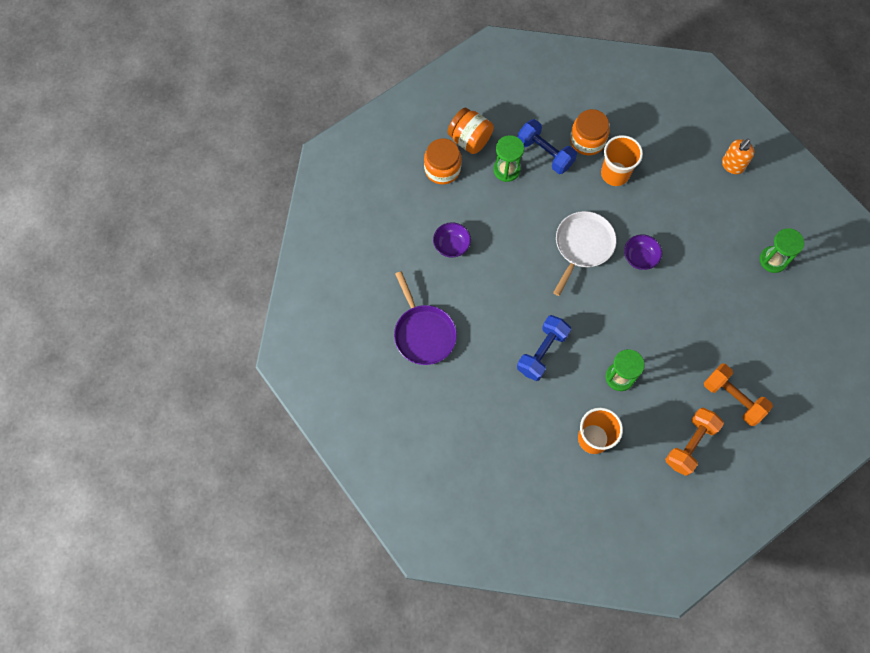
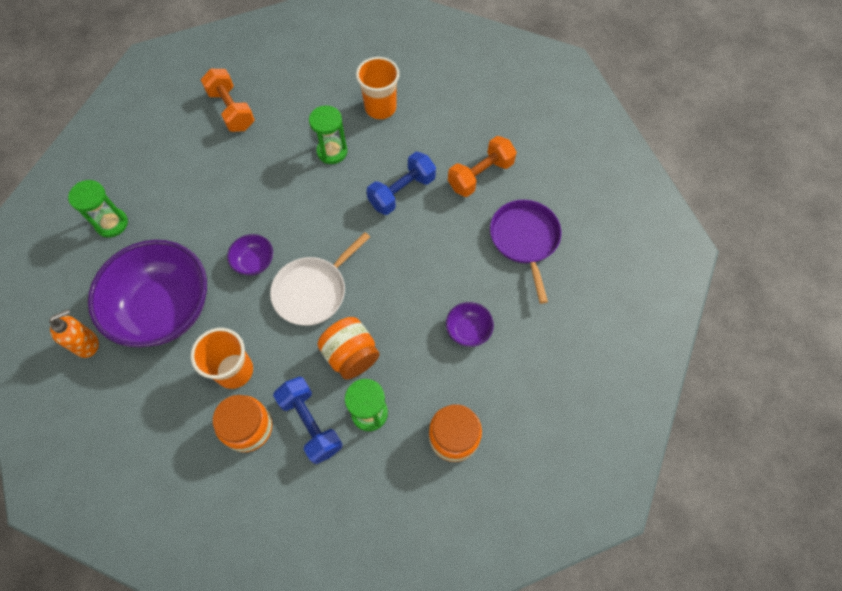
camera: 165 degrees left, 5 degrees down
(470, 140) = (404, 472): orange jar -> orange jar (351, 355)
(690, 204) = (164, 308): none -> purple bowl
(690, 444) = (292, 84): orange dumbbell -> orange dumbbell (480, 175)

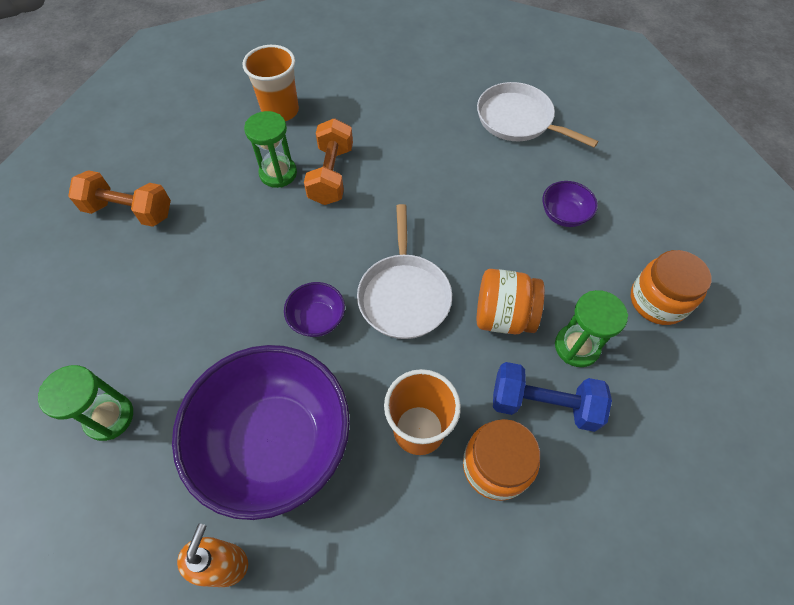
camera: 45 degrees left, 5 degrees down
(402, 192) = (380, 158): blue dumbbell -> none
(480, 175) = (427, 101): orange dumbbell -> orange dumbbell (331, 175)
(524, 239) = (518, 120): purple pan -> white pan

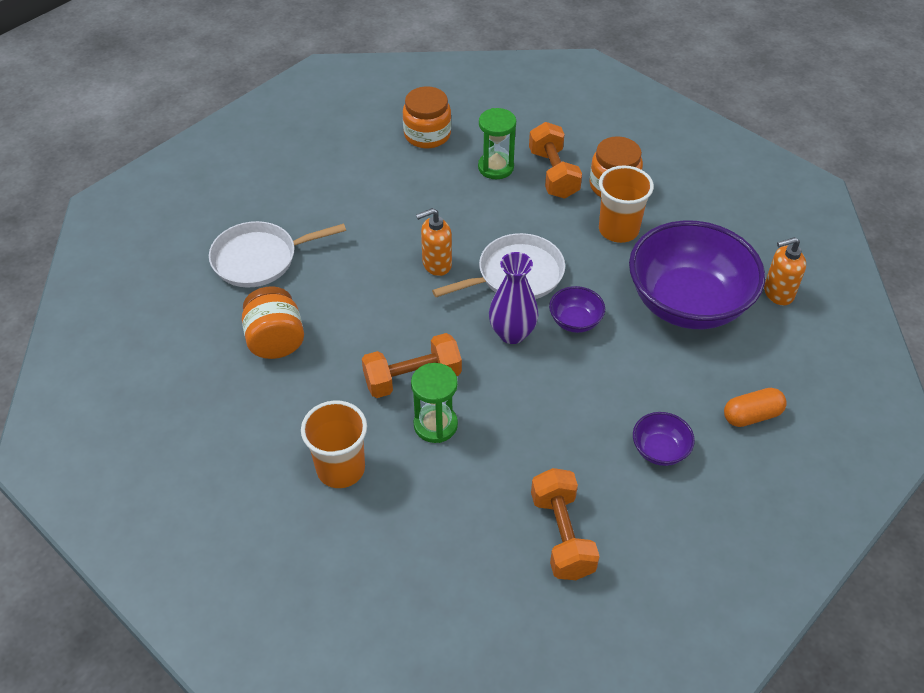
camera: 115 degrees left, 10 degrees down
(109, 417) = (752, 416): green hourglass -> orange capsule
(334, 261) = (512, 333): none -> purple vase
(451, 236) = (436, 264): none -> orange soap dispenser
(503, 316) = (496, 211): orange jar -> orange jar (275, 341)
(518, 120) = (259, 259): white pan -> white pan turned 60 degrees clockwise
(543, 404) = (553, 174): blue dumbbell -> orange dumbbell
(564, 215) = (370, 200): purple bowl -> purple bowl (660, 450)

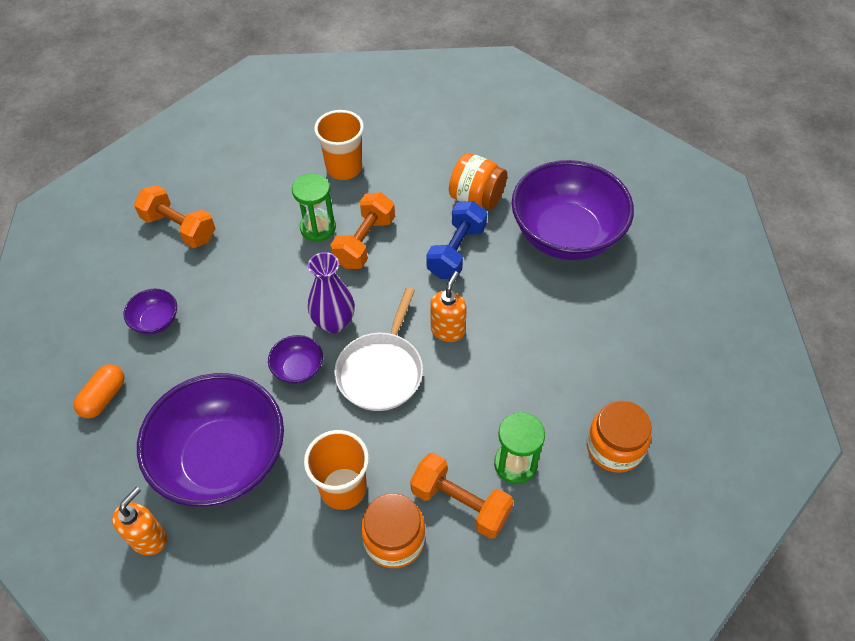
camera: 135 degrees right, 5 degrees up
(259, 259) = (566, 235): white pan -> purple bowl
(353, 312) = (456, 251): none -> blue dumbbell

